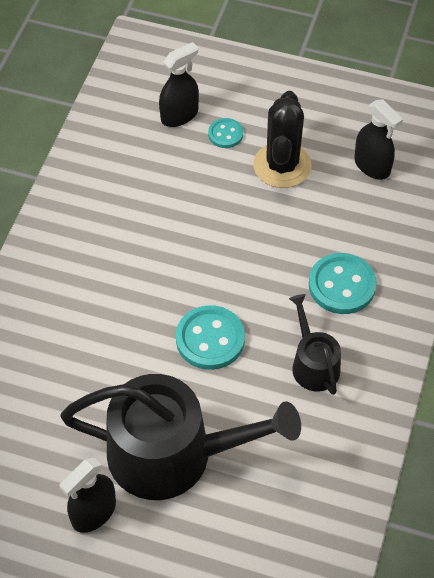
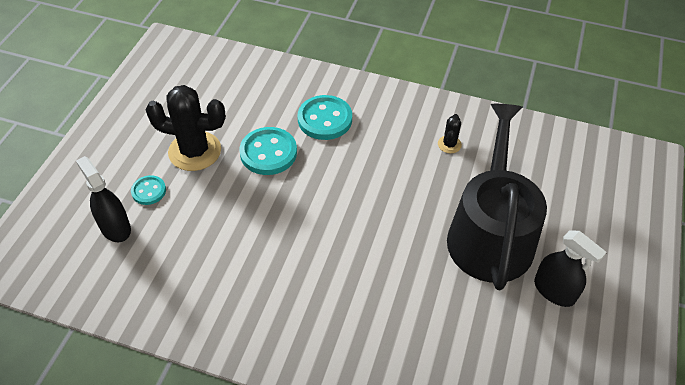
camera: 90 degrees left, 5 degrees down
(210, 339) = (377, 206): turquoise button -> turquoise button (268, 153)
(310, 420) = (449, 144): none -> black cactus
(313, 363) = (398, 140): black watering can -> none
(372, 166) = (206, 94): black spray bottle -> none

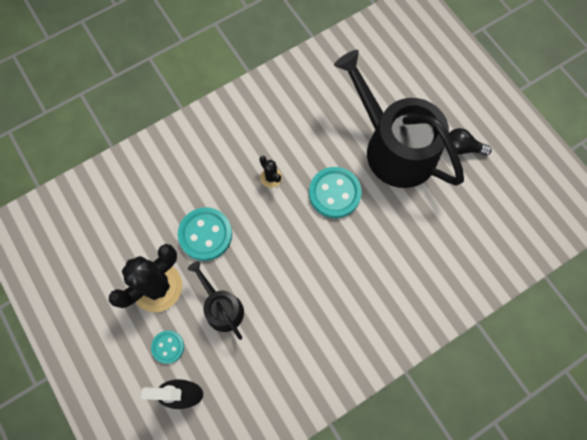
camera: 50 degrees left, 20 degrees up
(214, 204) = (221, 307): none -> black watering can
(325, 119) = (208, 171): turquoise button -> turquoise button (334, 193)
(449, 144) = (303, 109): black cactus -> black cactus (271, 177)
(554, 291) = (462, 148): black spray bottle -> black light bulb

